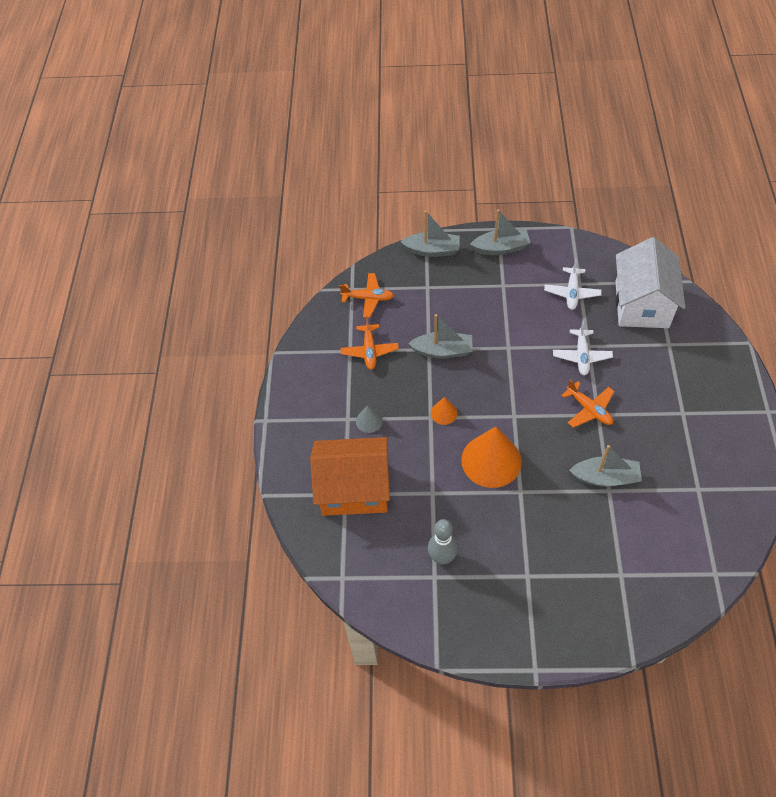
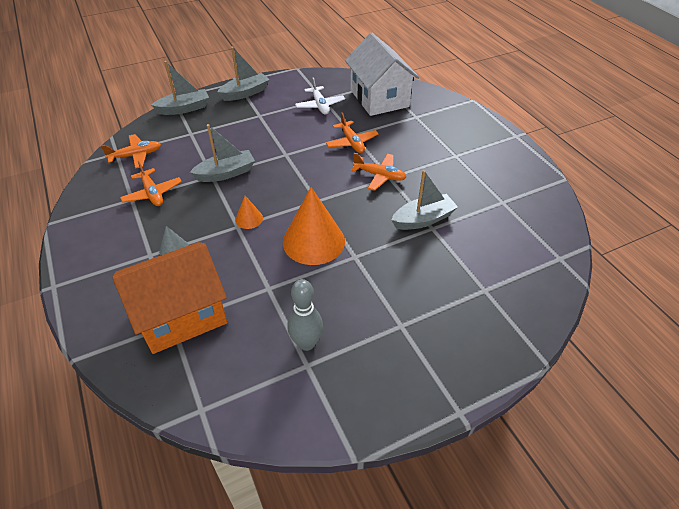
camera: 30 degrees left, 10 degrees down
(581, 356) = (351, 142): white plane -> orange plane

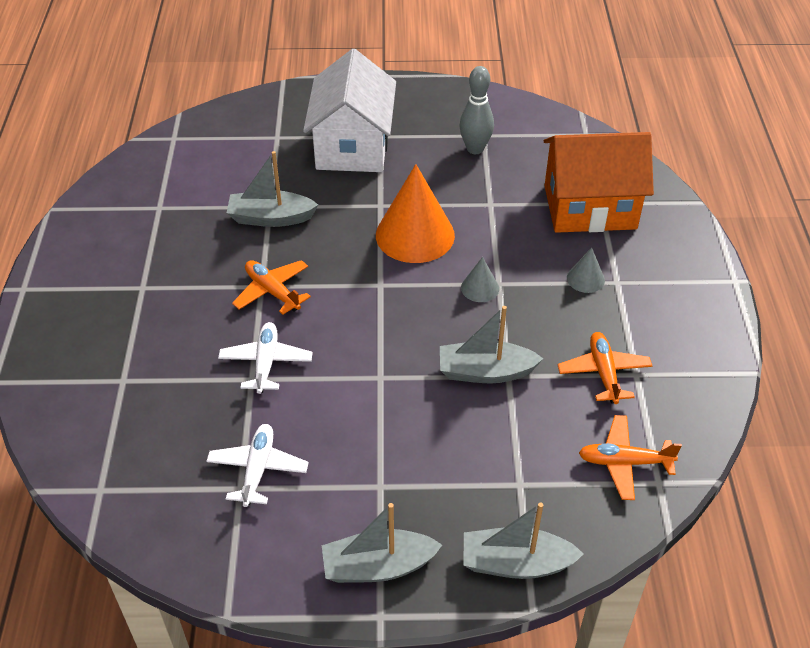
camera: 155 degrees left, 0 degrees up
(249, 219) = (480, 288): orange cone -> grey cone
(351, 142) = (266, 363): orange plane -> white plane
(379, 98) = (141, 446): white house -> white house (352, 146)

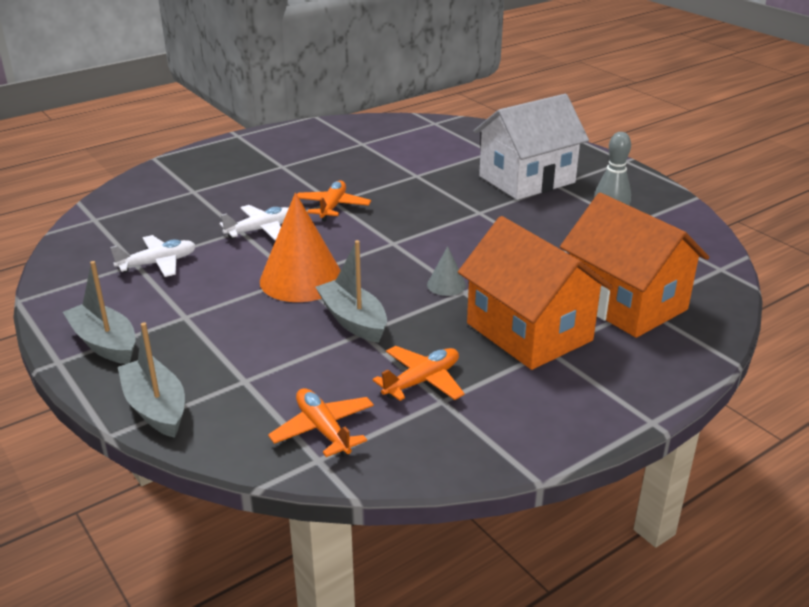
camera: 55 degrees right, 15 degrees down
(270, 218) = (405, 180): grey boat -> none
(415, 235) = (467, 237): orange cone -> orange cone (301, 279)
(585, 279) = (529, 332): grey cone -> orange house

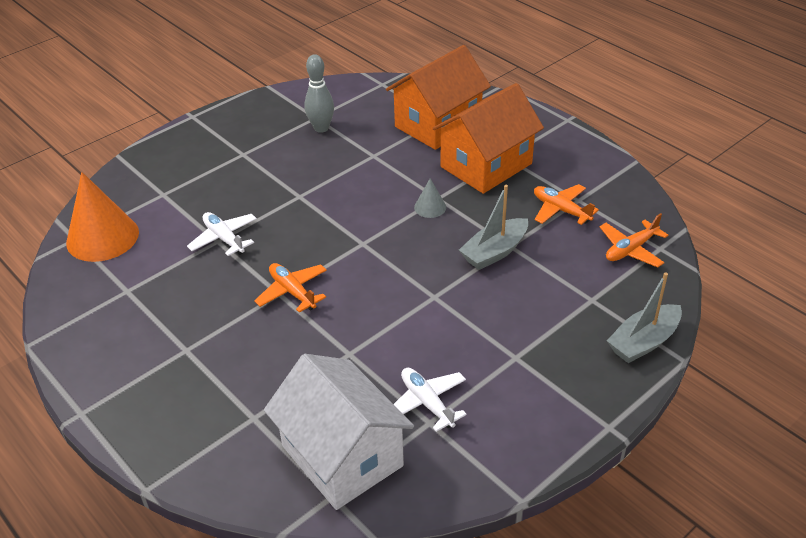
camera: 95 degrees left, 10 degrees up
(105, 343) = (573, 401): grey boat -> none
(261, 230) = (347, 337): white plane -> white plane (224, 239)
(301, 279) = (437, 292): orange cone -> orange cone (102, 237)
(332, 207) = (292, 292): orange plane -> orange plane turned 45 degrees clockwise
(526, 179) = (231, 170): white house -> white house (342, 456)

